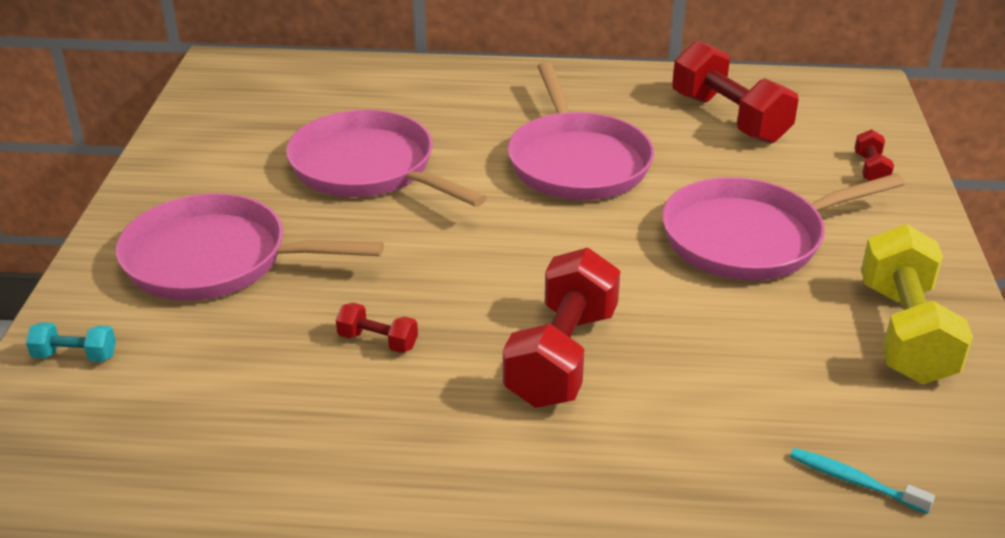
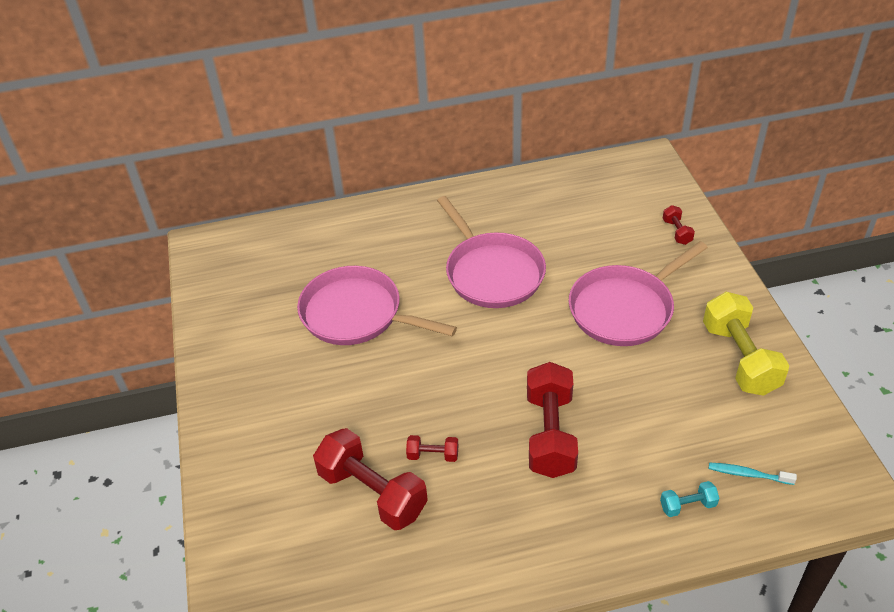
camera: 15 degrees left, 10 degrees up
(75, 356) = (244, 523): turquoise dumbbell -> turquoise dumbbell (687, 505)
(215, 260) = (293, 420): pink pan -> none
(729, 118) = (574, 209): red dumbbell -> red dumbbell (372, 492)

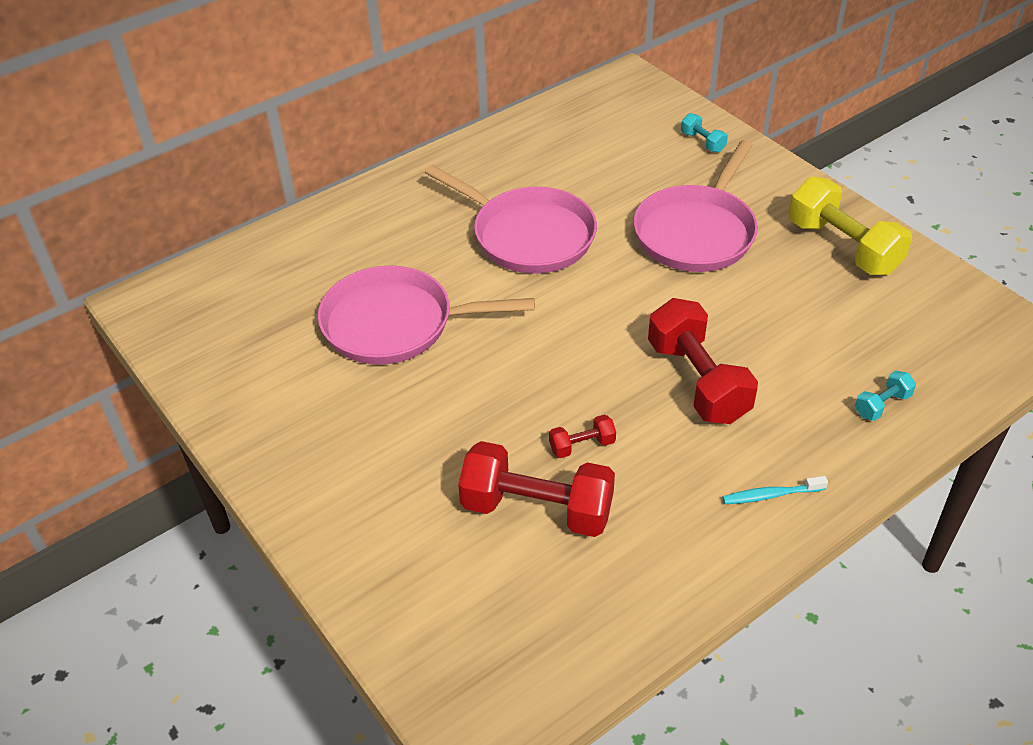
camera: 25 degrees left, 0 degrees up
(677, 232) = (702, 142): red dumbbell -> turquoise dumbbell
(748, 474) = (920, 355): turquoise toothbrush -> turquoise toothbrush (770, 495)

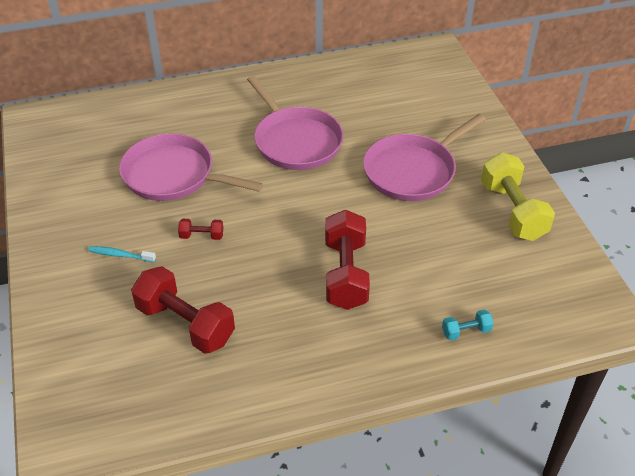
camera: 20 degrees right, 0 degrees up
(582, 445) = (240, 292): red dumbbell -> red dumbbell (202, 236)
(702, 142) = (459, 108): turquoise dumbbell -> none
(770, 495) = (345, 367): turquoise toothbrush -> turquoise toothbrush (120, 255)

